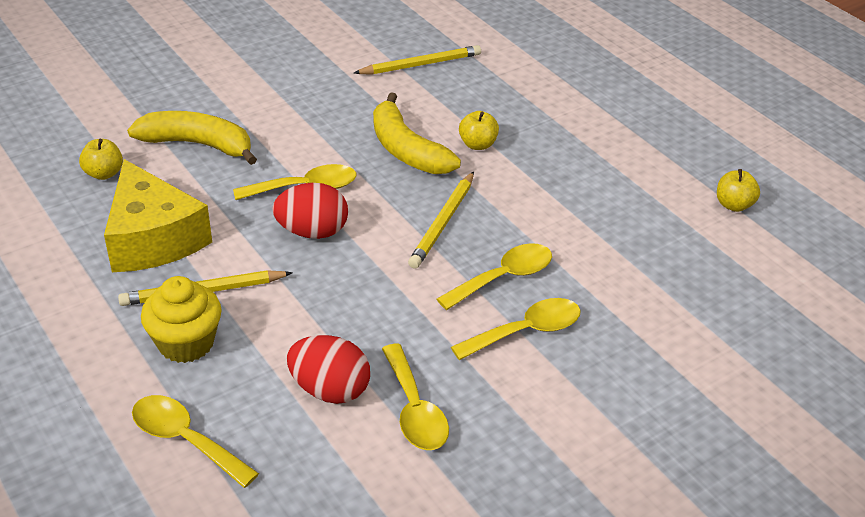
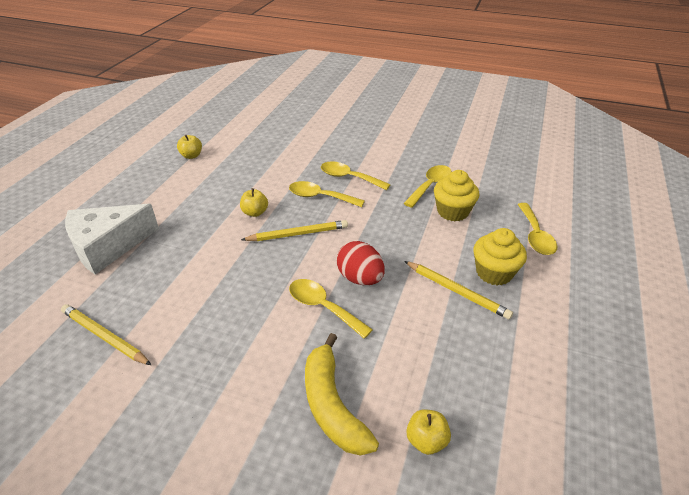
camera: 125 degrees left, 0 degrees up
(153, 238) = (449, 348): yellow cheese -> none
(330, 390) = (452, 212): red egg -> yellow cupcake
(406, 150) = (236, 283): yellow banana -> none
(478, 144) = (203, 255): yellow apple -> yellow apple (255, 212)
(562, 93) = (108, 246): none -> white cheese

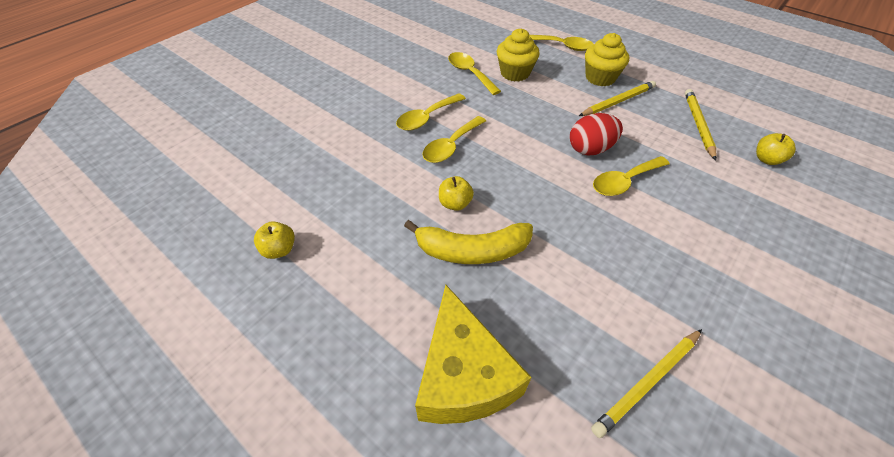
camera: 70 degrees left, 10 degrees up
(108, 246) = (463, 375): white cheese -> yellow cheese
(298, 234) = (509, 176): yellow pencil -> yellow pencil (698, 124)
(332, 405) = (738, 201): yellow banana -> yellow banana (472, 250)

